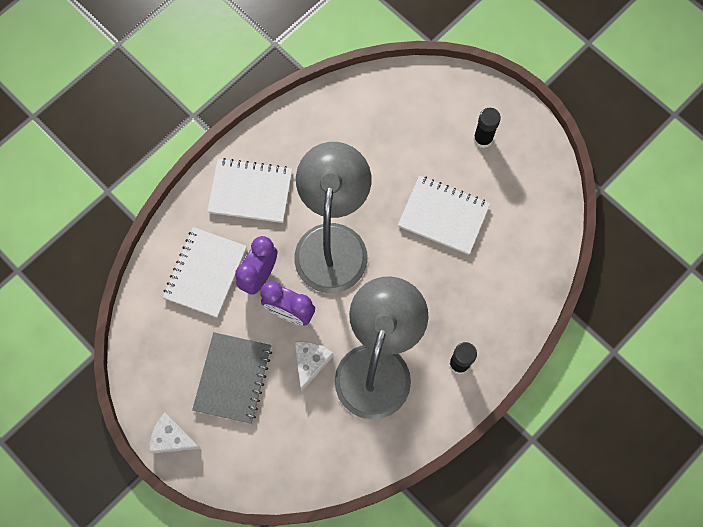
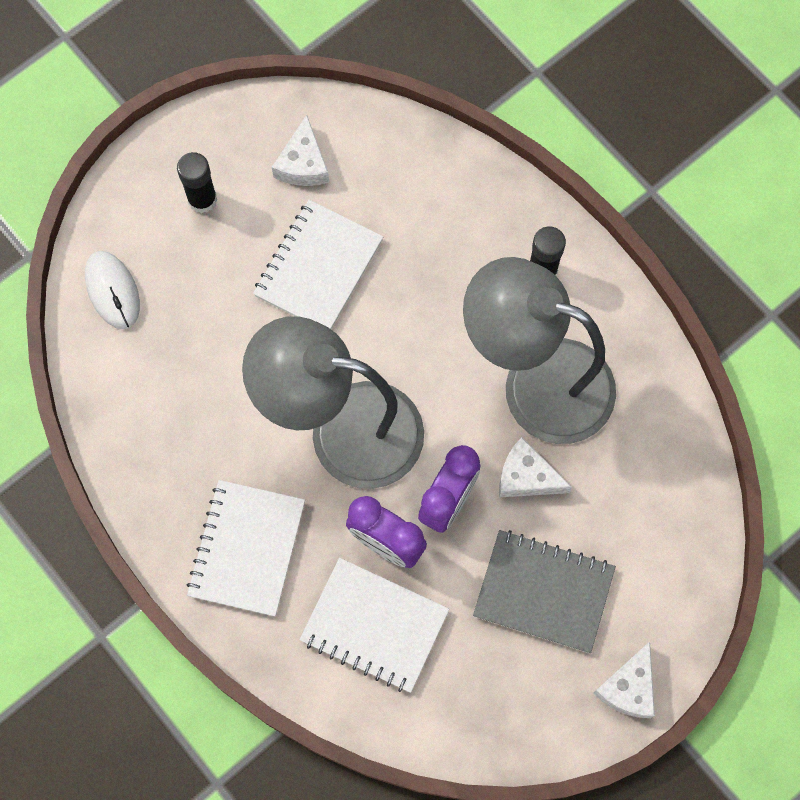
camera: 85 degrees left, 0 degrees up
(413, 93) = (112, 291): none -> white mouse
(517, 199) = (303, 164): none -> white cheese

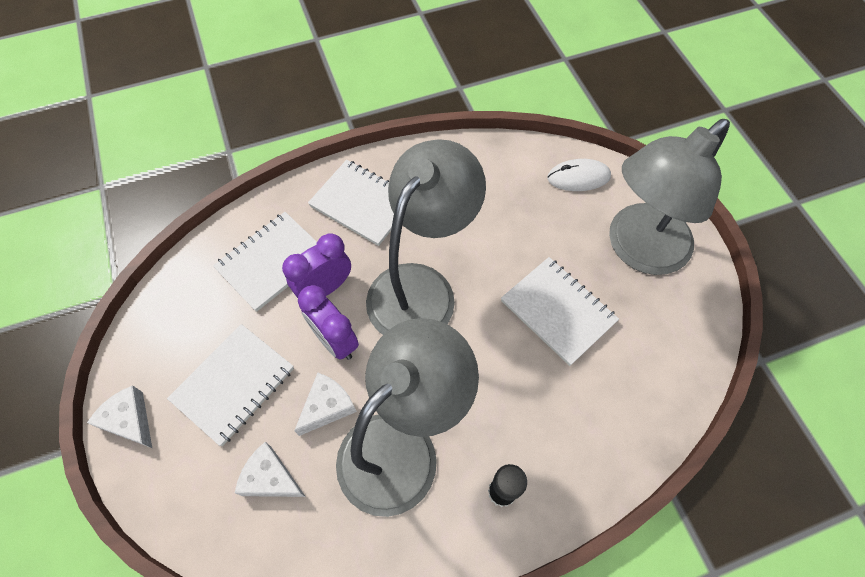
camera: 110 degrees right, 10 degrees down
(202, 199) = (637, 250): black glue stick -> grey lamp
(303, 164) = (654, 328): white cheese -> white cheese (270, 478)
(543, 592) = (234, 385): grey notebook -> white notebook

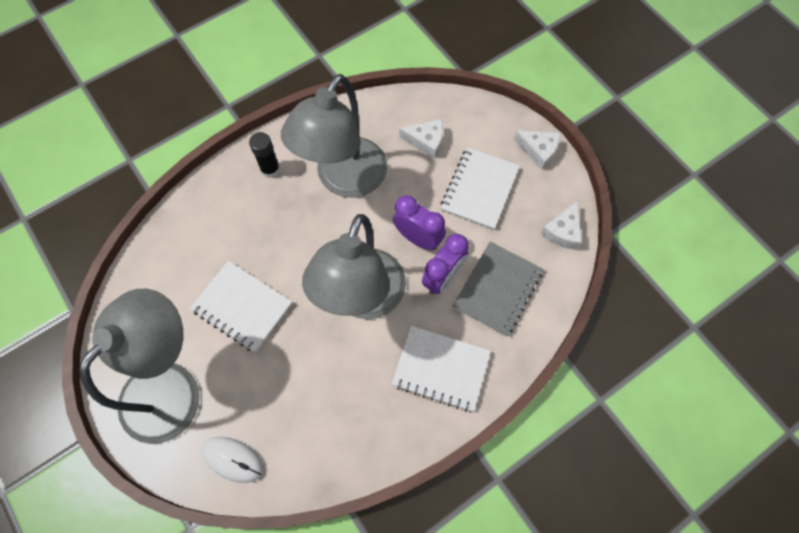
camera: 165 degrees right, 5 degrees up
(272, 262) = (497, 289): white notebook -> grey notebook
(327, 406) = (406, 191): white cheese -> white cheese (562, 231)
(578, 177) = (232, 459): white mouse -> white mouse turned 45 degrees clockwise

